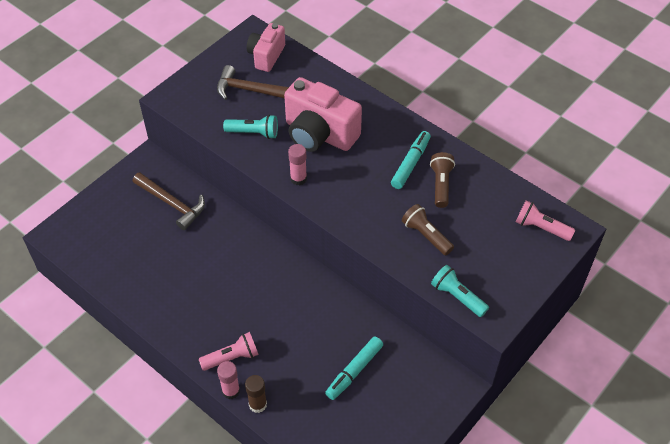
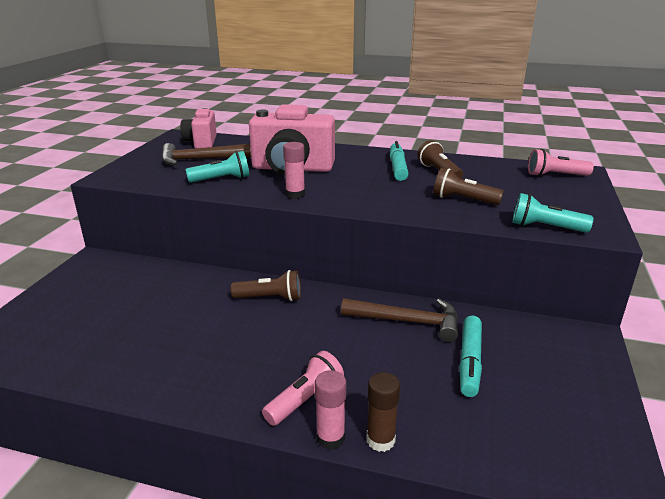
camera: 25 degrees left, 25 degrees down
(172, 204) = (139, 284): brown hammer -> brown hammer (408, 322)
(256, 255) = (270, 298): none -> brown flashlight

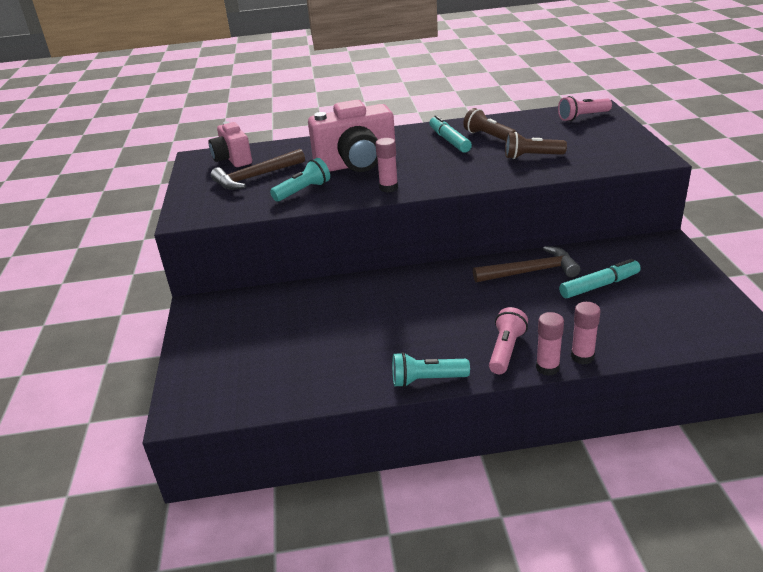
camera: 20 degrees left, 5 degrees up
(270, 298) = (403, 287): brown flashlight -> none
(380, 440) = (582, 357): brown glue stick -> pink glue stick
(470, 361) = (599, 285): turquoise marker -> turquoise marker turned 105 degrees counterclockwise
(545, 227) = (612, 164): turquoise flashlight -> turquoise flashlight (427, 380)

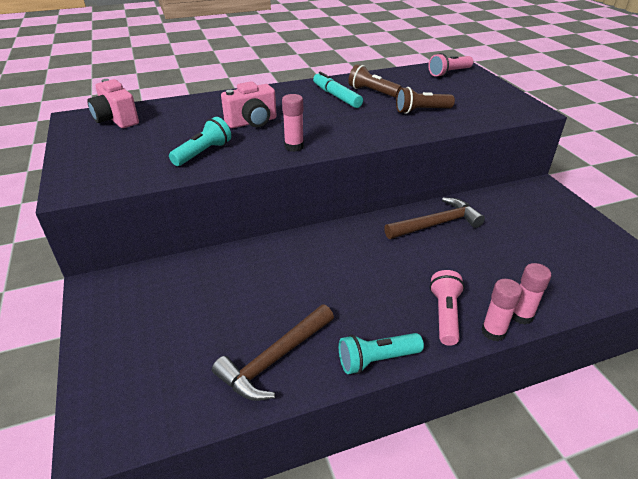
camera: 15 degrees left, 5 degrees up
(255, 177) = (146, 139): brown hammer -> brown hammer (274, 360)
(356, 164) = (252, 122): pink camera -> pink camera, size x0.61
(599, 285) = (504, 235): turquoise marker -> none

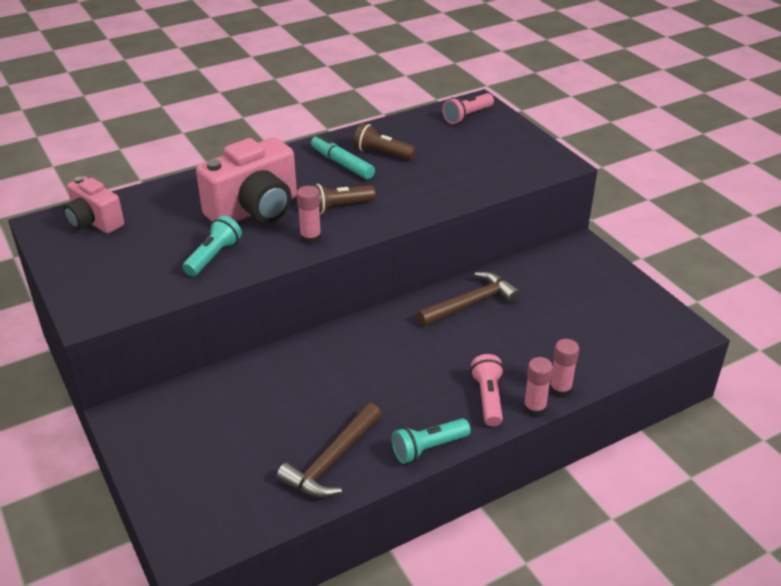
camera: 10 degrees left, 0 degrees up
(252, 122) = (255, 210): pink camera -> pink camera, size x1.63
(421, 111) = (441, 176): brown flashlight -> brown flashlight (339, 207)

